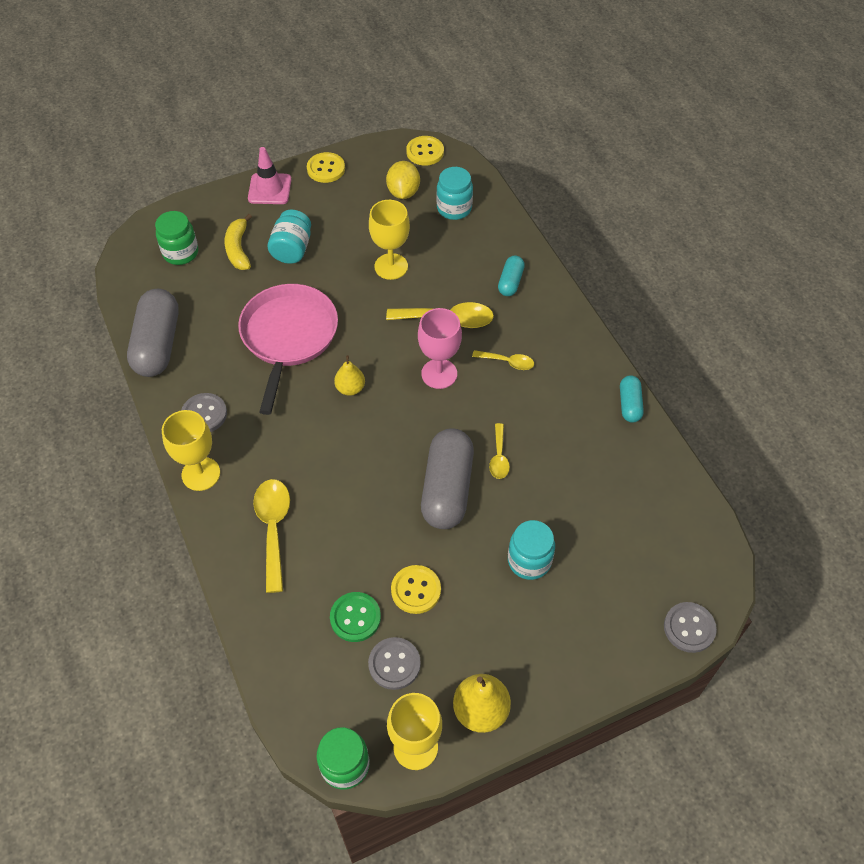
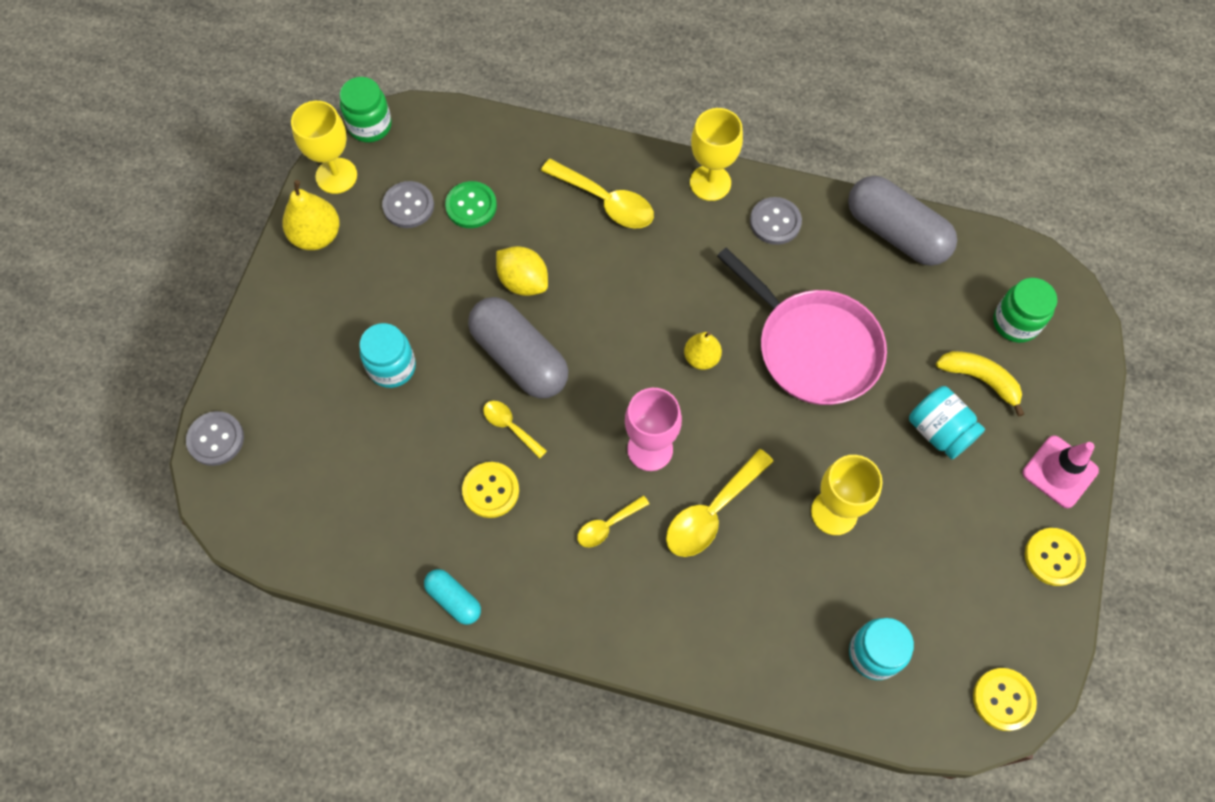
camera: 130 degrees right, 10 degrees up
(403, 192) = (946, 616): yellow lemon -> yellow lemon (523, 281)
(416, 590) = (451, 263): yellow button -> yellow button (491, 490)
(510, 282) = (710, 621): turquoise capsule -> none

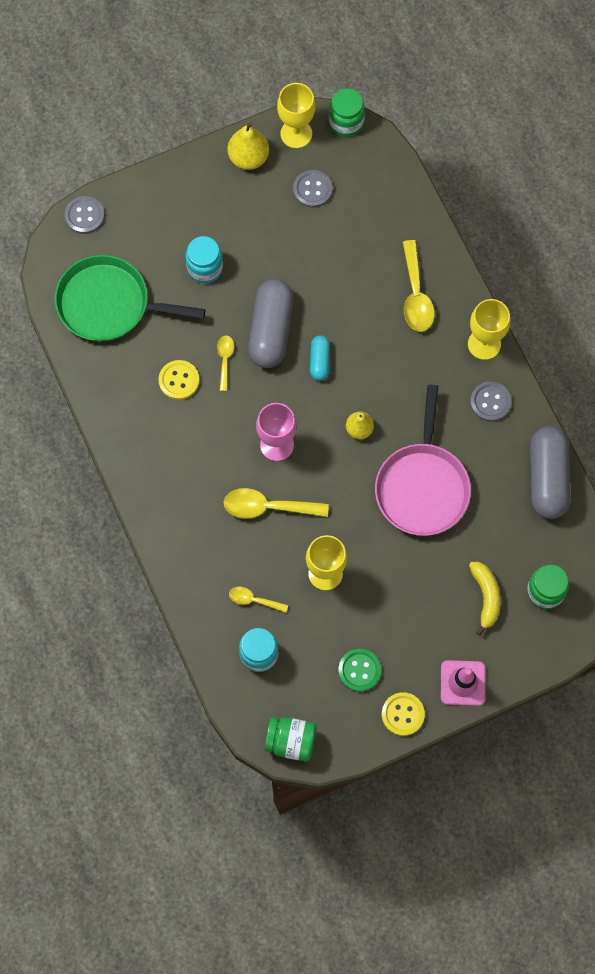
camera: 50 degrees right, 5 degrees up
(337, 494) = (108, 304): none -> green pan
(454, 599) = (103, 412): turquoise capsule -> turquoise capsule (319, 361)
(471, 206) = (344, 223): green button -> green button (359, 670)
(523, 281) = (320, 293): yellow lemon -> none
(608, 525) = (212, 458): yellow spoon -> yellow spoon (254, 600)
(939, 431) = (429, 596): turquoise jar -> none
(1003, 699) = (291, 741): yellow button -> green jar

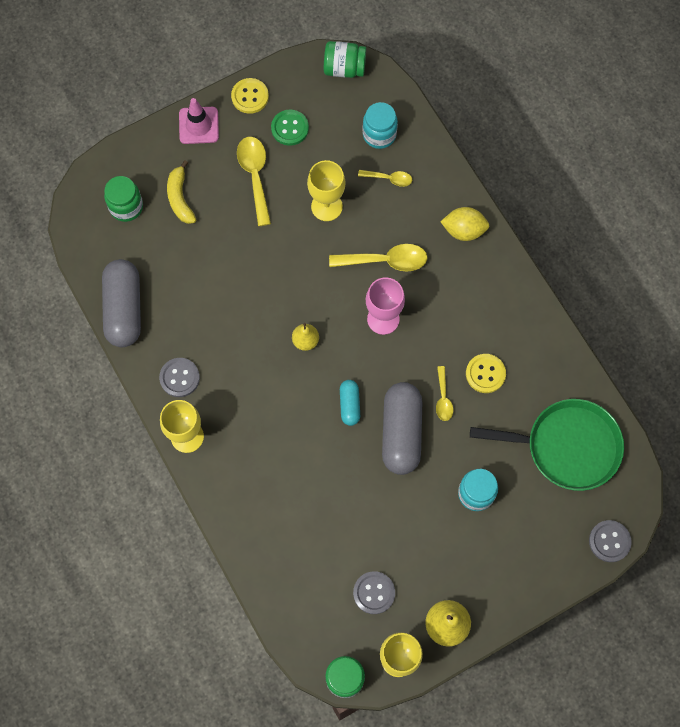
camera: 175 degrees right, 0 degrees up
(179, 534) = (464, 230): none -> yellow lemon
(416, 295) = (258, 483): yellow spoon -> yellow spoon (255, 176)
(422, 487) = (242, 291): pink pan -> none

